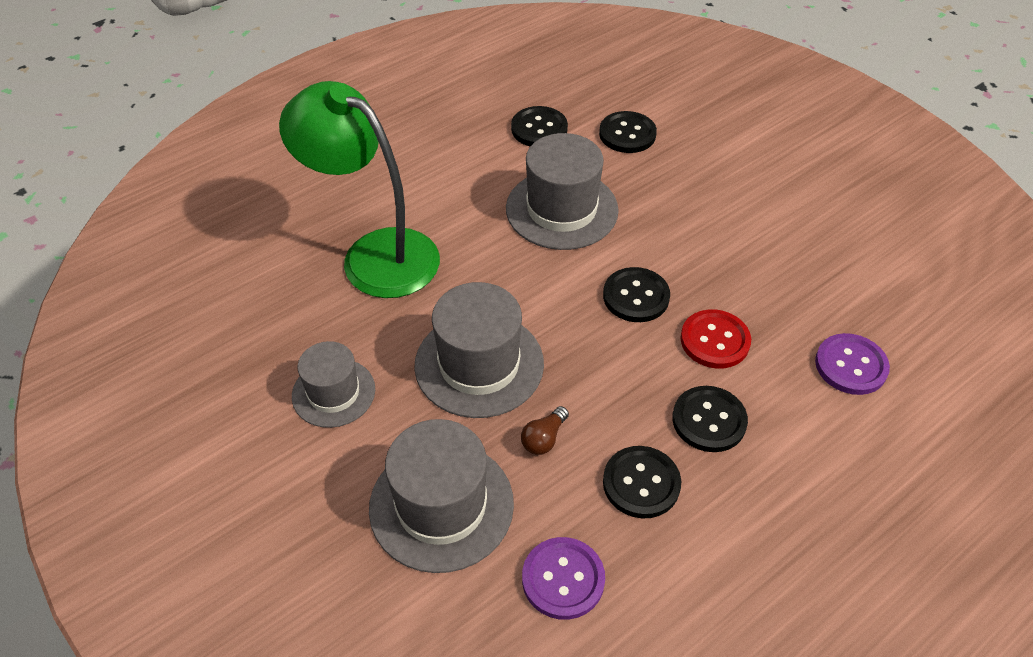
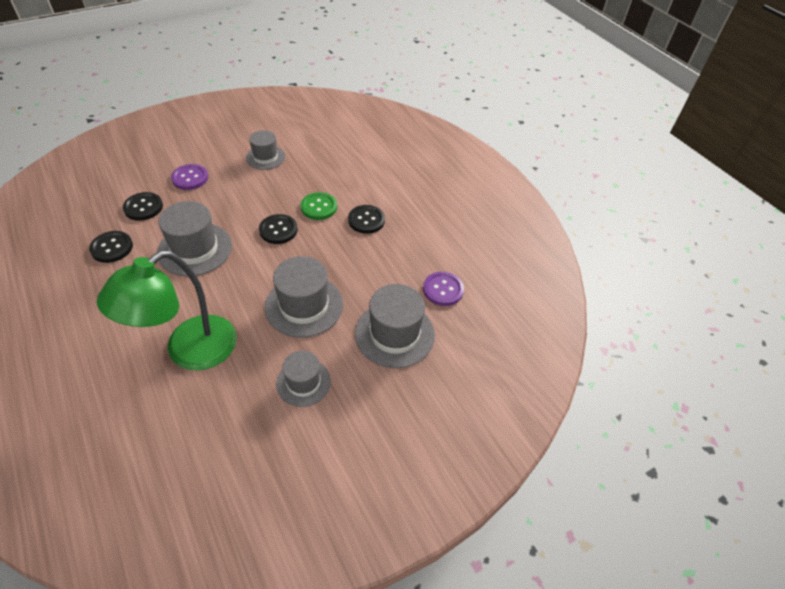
camera: 85 degrees left, 0 degrees up
(544, 438) = (362, 284): brown light bulb -> none
(641, 483) = (396, 251): black button -> none
(715, 340) = (319, 207): red button -> green button
(812, 239) = (265, 157): none -> grey hat
(851, 365) = (348, 167): purple button -> purple button (190, 178)

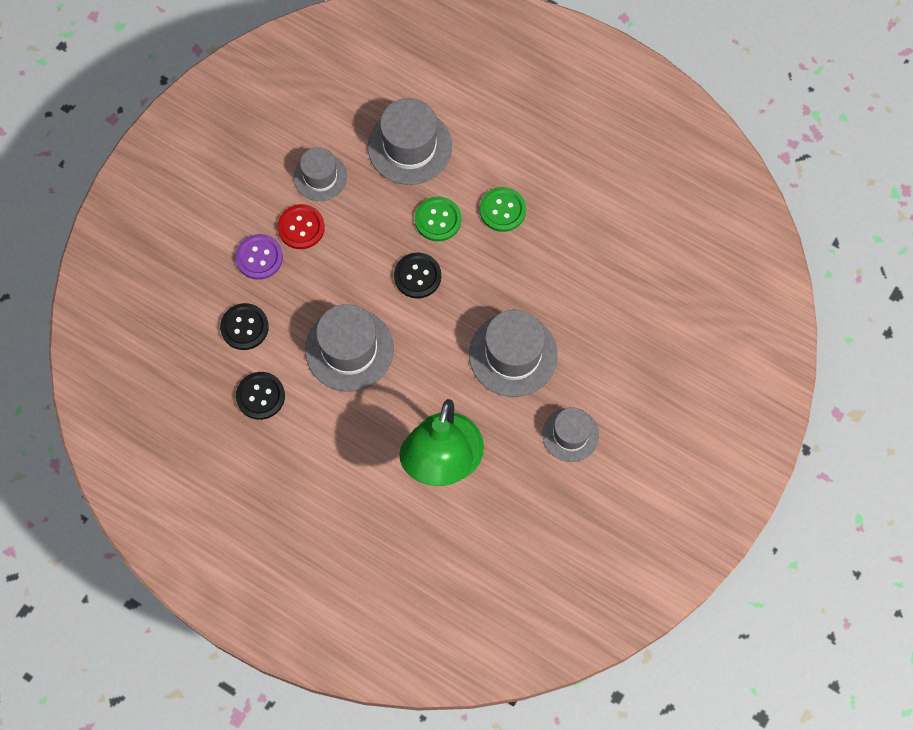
camera: 25 degrees left, 20 degrees up
(230, 175) = (301, 227): none -> red button
(366, 220) = (502, 210): black button -> green button
(394, 334) = (620, 338): grey hat -> grey hat (409, 146)
(443, 290) = (637, 260): purple button -> none

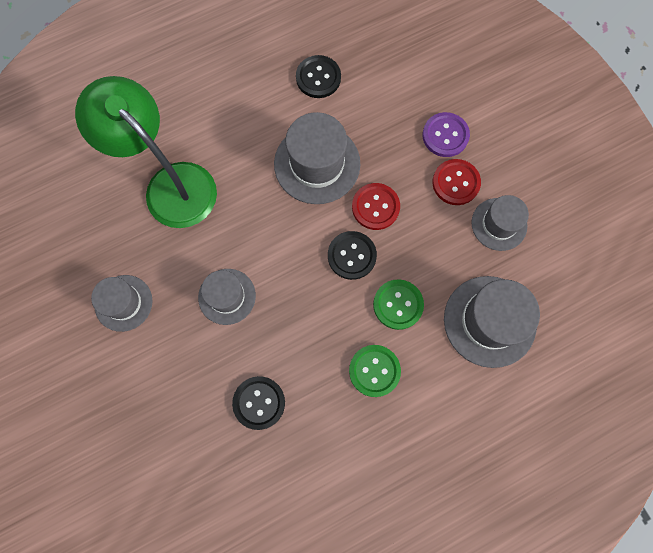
camera: 120 degrees right, 5 degrees up
(244, 327) = (386, 94): black button -> black button (259, 403)
(362, 280) = (375, 207): none -> red button
(513, 355) = (227, 296): grey hat -> grey hat, size x0.63

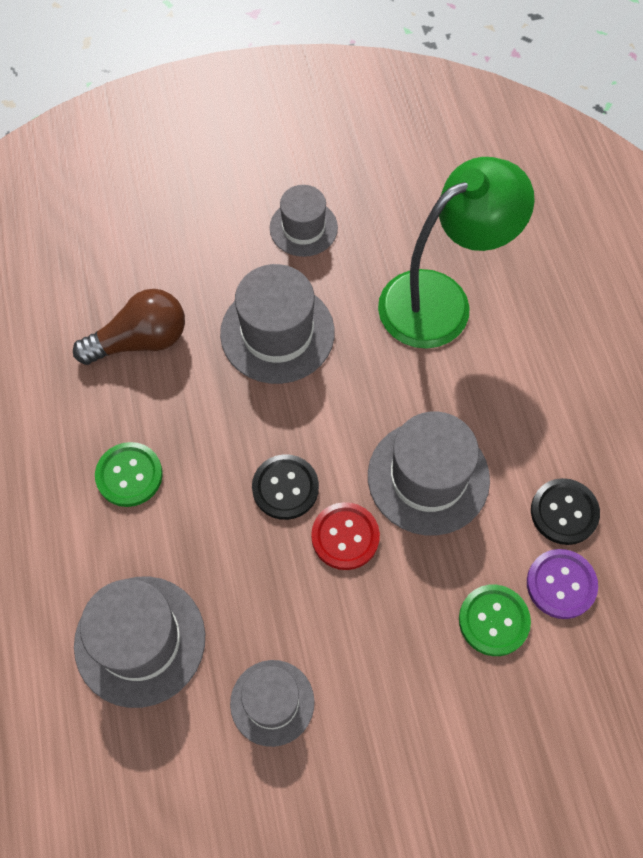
camera: 105 degrees right, 10 degrees down
(227, 296) = (277, 333): grey hat -> grey hat, size x1.59
(259, 403) = (140, 340): black button -> brown light bulb
(398, 305) = (202, 527): green button -> green button (493, 620)
(445, 135) = (431, 669): purple button -> purple button (561, 584)
(456, 183) = (352, 660): red button -> none

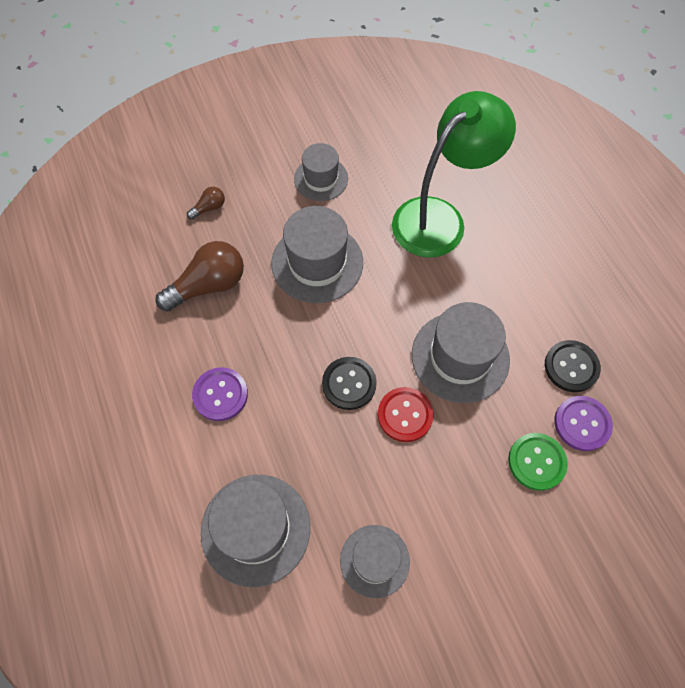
camera: 10 degrees left, 0 degrees up
(129, 475) = (220, 395): green button -> purple button
(159, 244) = (209, 208): none -> brown light bulb

